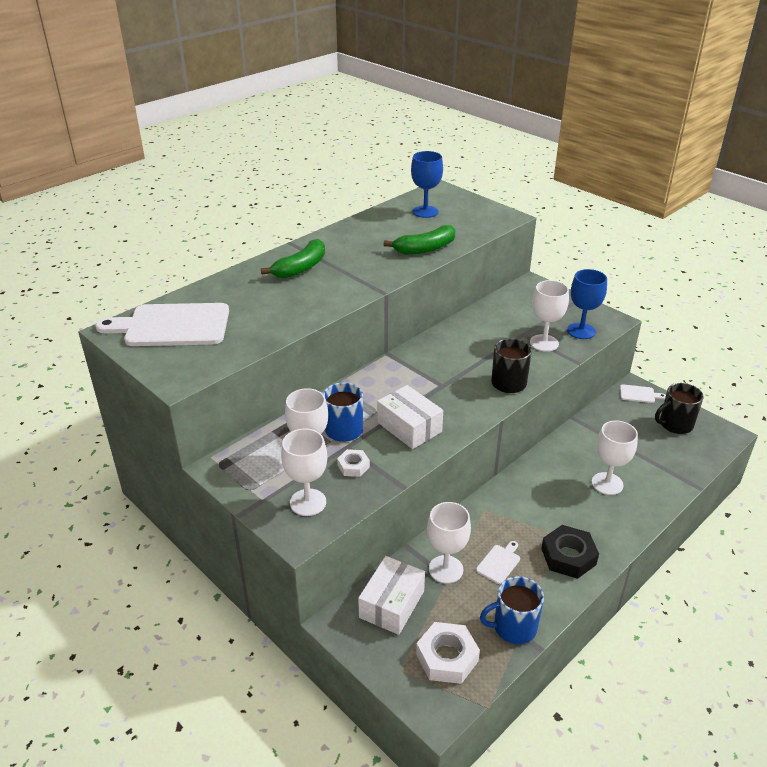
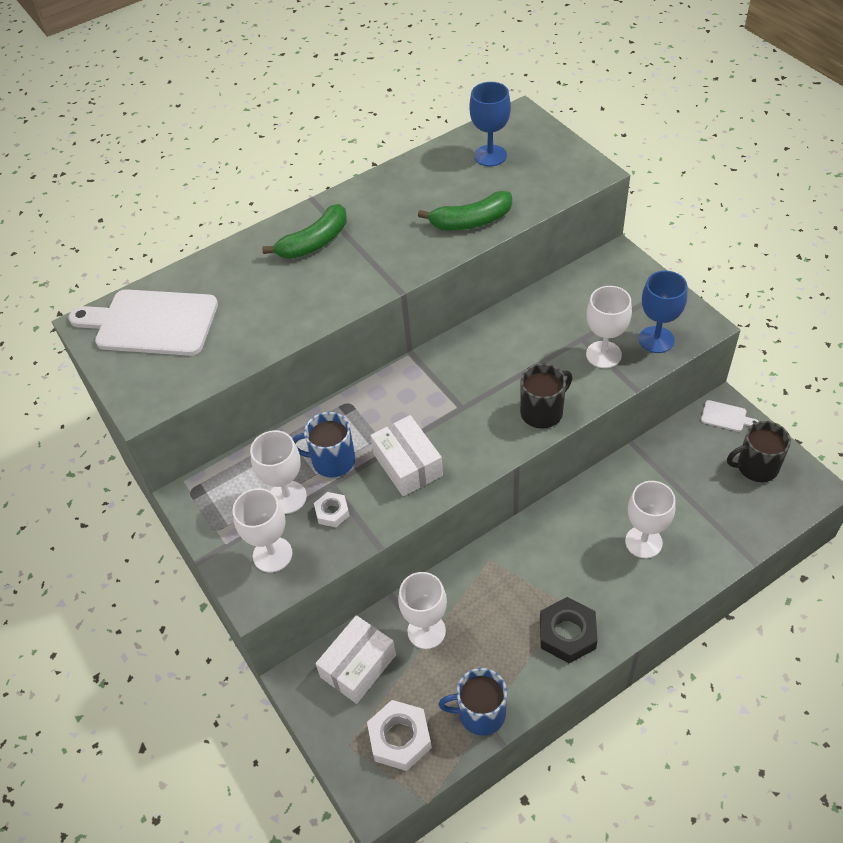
camera: 15 degrees right, 15 degrees up
(499, 563) = (487, 631): white cutting board -> none

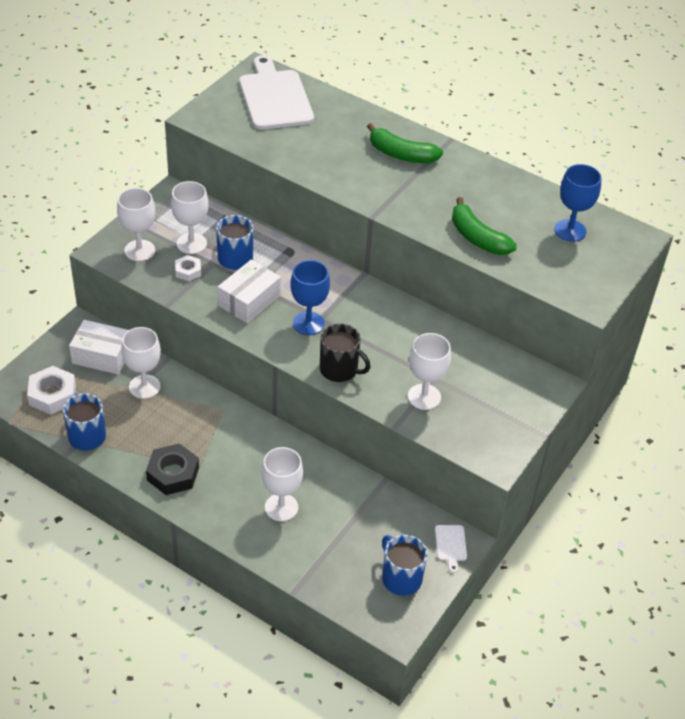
camera: 60 degrees right, 5 degrees down
(656, 340) = (461, 430): blue goblet -> blue goblet (308, 323)
(756, 467) = (401, 578): black mug -> blue mug

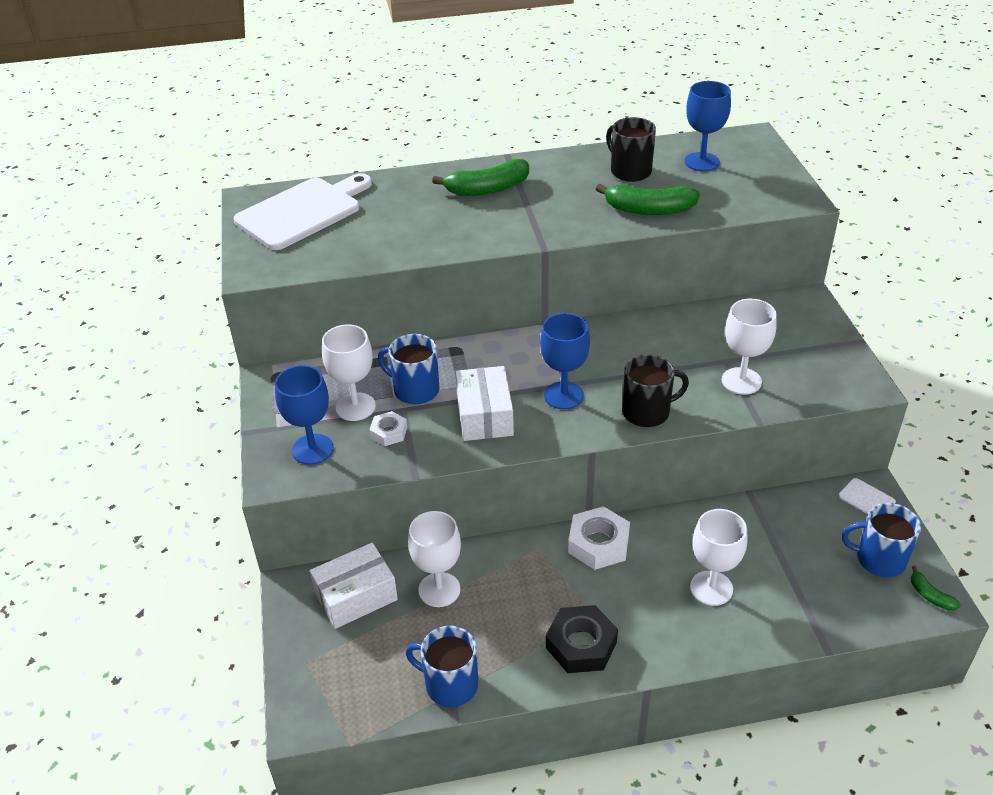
camera: 40 degrees left, 5 degrees down
(52, 395) = (358, 676): white nut -> white nut (598, 543)
(139, 250) = (312, 449): white goblet -> blue goblet
(275, 97) = (303, 212): white cutting board -> white cutting board turned 105 degrees clockwise
(398, 621) = (930, 595): none -> green banana
(510, 204) = (630, 171): none -> black mug

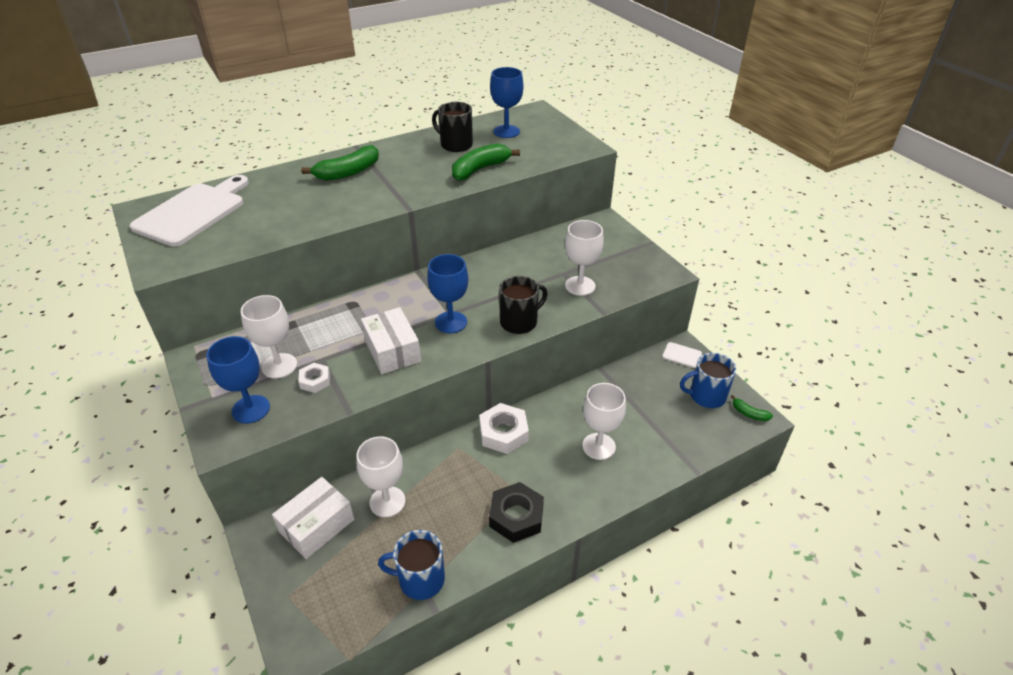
camera: 20 degrees left, 0 degrees up
(415, 390) = (327, 342): blue mug -> none
(649, 209) = (480, 169): green banana -> green banana turned 150 degrees clockwise

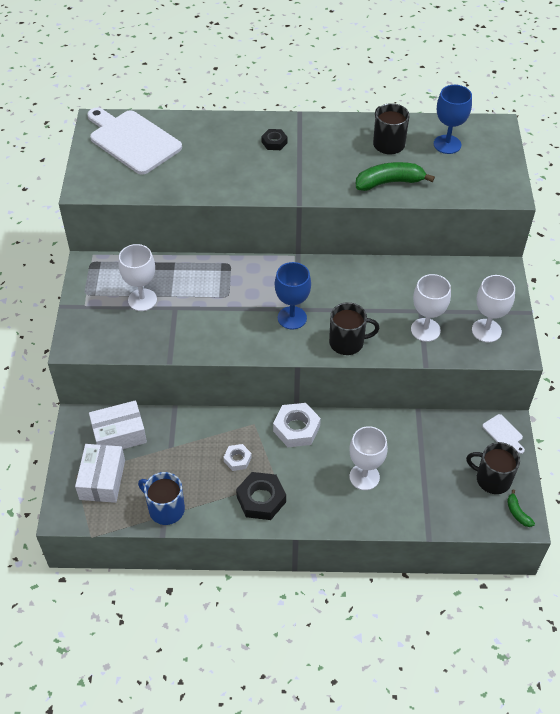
camera: 30 degrees right, 10 degrees up
(193, 212) = (132, 140): white cutting board -> white cutting board turned 105 degrees counterclockwise
(251, 409) = (104, 328): blue goblet -> none
(315, 381) = (160, 324): white nut -> white nut (237, 459)
(348, 172) = (274, 142): green banana -> black nut
(387, 502) = (176, 441): white goblet -> white goblet (486, 330)
(392, 350) = (231, 324): white box -> white box (102, 479)
(706, 396) = (492, 479): blue mug -> black mug

